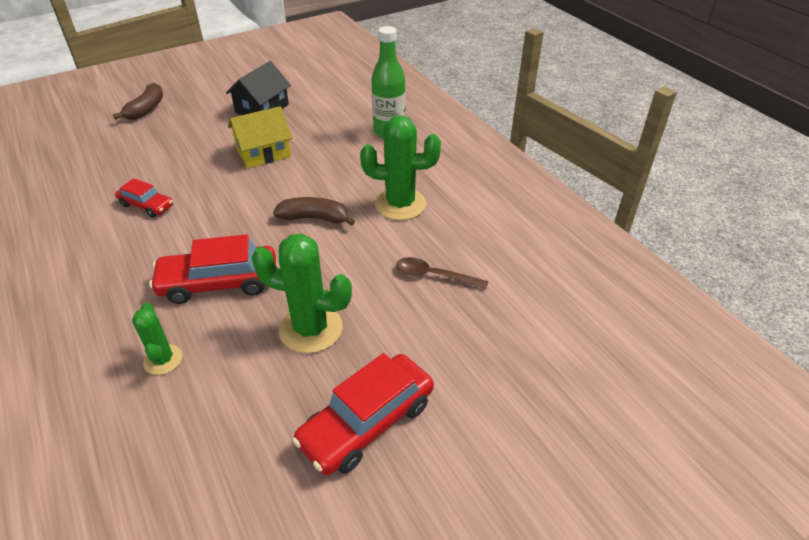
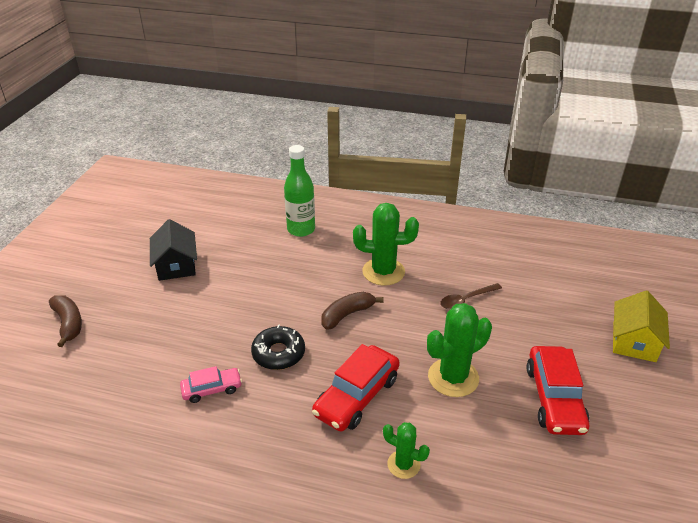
camera: 45 degrees left, 5 degrees down
(146, 205) = (212, 389): red car -> pink car
(222, 212) = (278, 353): none -> black donut
(263, 152) = (235, 295): yellow house -> yellow house (634, 341)
(400, 204) = (383, 272): green cactus -> green cactus turned 45 degrees clockwise

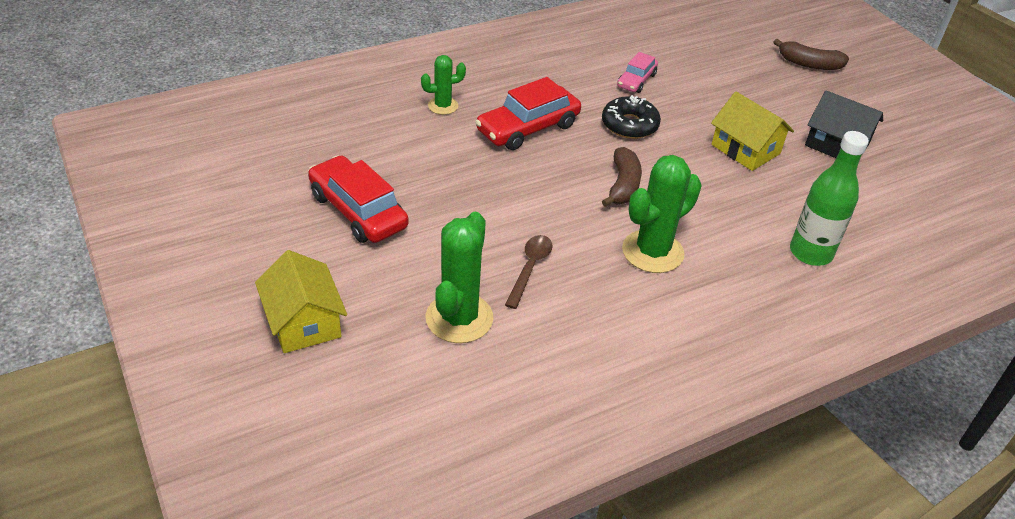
camera: 135 degrees right, 5 degrees up
(234, 293) = (745, 149): none -> yellow house
(357, 396) = (528, 128): red car -> red car turned 120 degrees counterclockwise
(453, 377) = (465, 181): green cactus -> green cactus (459, 318)

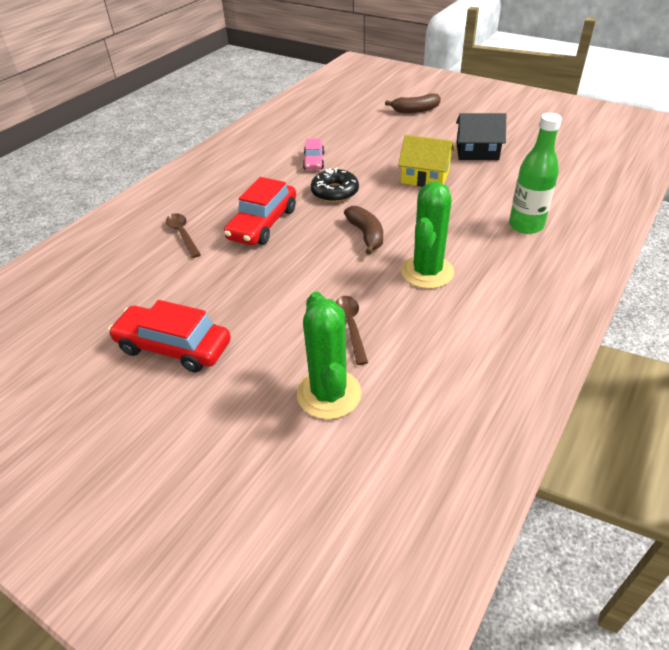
camera: 25 degrees left, 0 degrees up
(304, 322) = (196, 468): yellow house -> none
(443, 106) = (182, 234): green cactus -> brown spoon

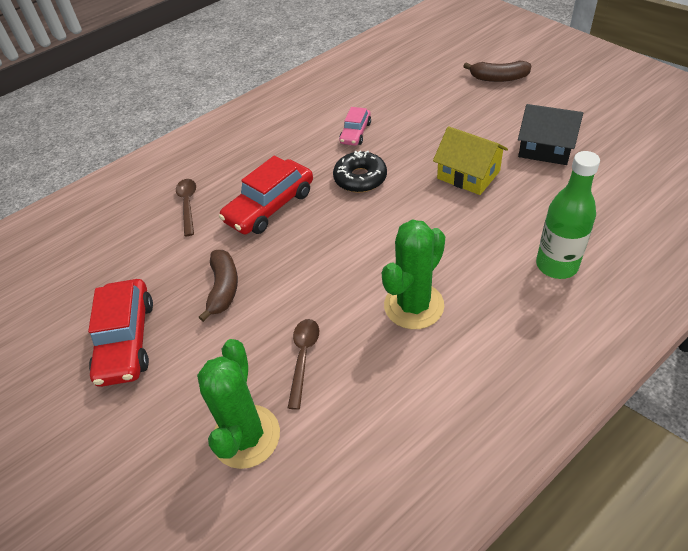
camera: 20 degrees right, 5 degrees up
(173, 347) = (126, 340): red car -> red car turned 135 degrees counterclockwise
(366, 235) = (369, 242): brown banana -> brown banana (223, 288)

